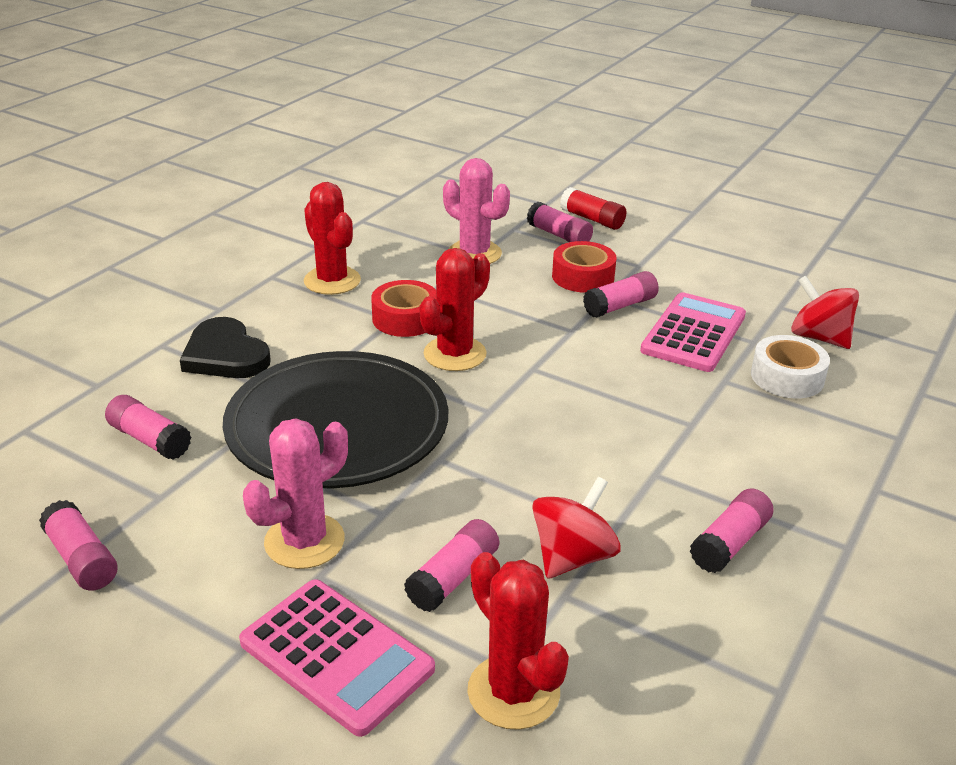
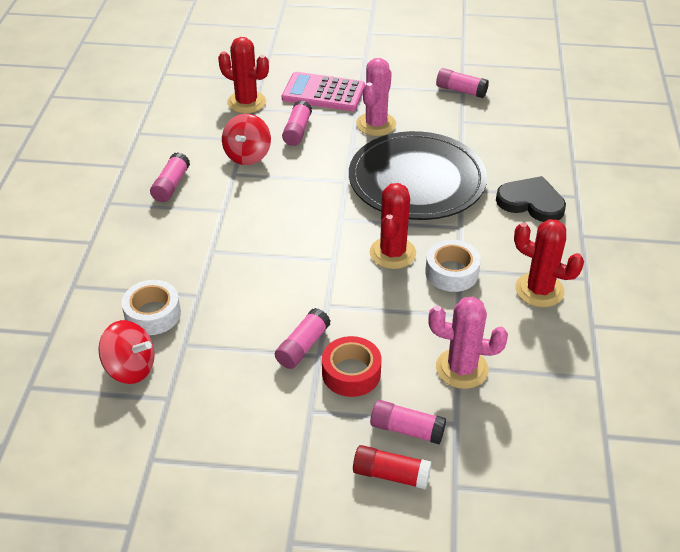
camera: 155 degrees right, 10 degrees up
(150, 439) = (503, 142): pink glue stick -> none
(405, 318) = (451, 272): red tape -> white tape
(693, 333) = (233, 335): pink calculator -> none

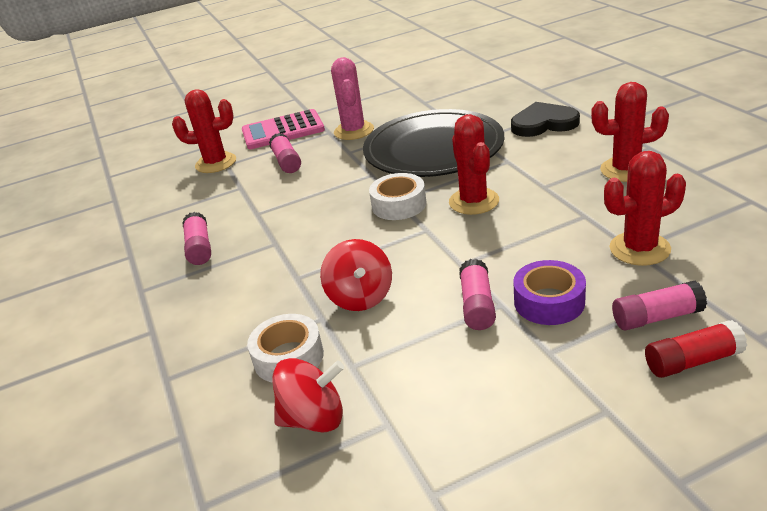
camera: 25 degrees left, 10 degrees down
(247, 155) = (257, 196): red spinning top -> red spinning top (360, 297)
(351, 373) = (549, 302): red tape -> purple tape
(451, 272) = (541, 191): white tape -> white tape (399, 205)
(461, 90) = (400, 86): pink glue stick -> none
(462, 368) = (639, 249): pink cactus -> red cactus

